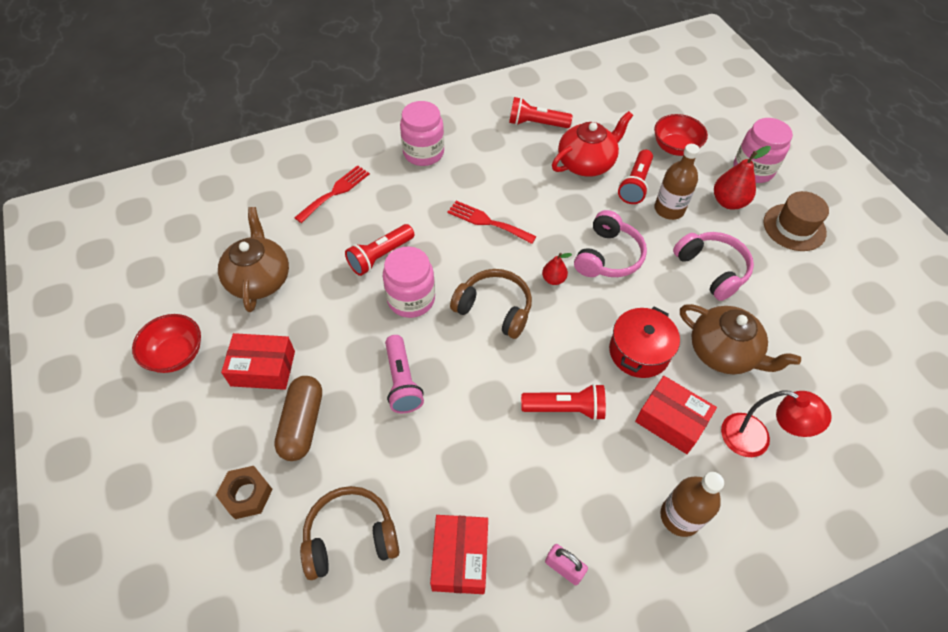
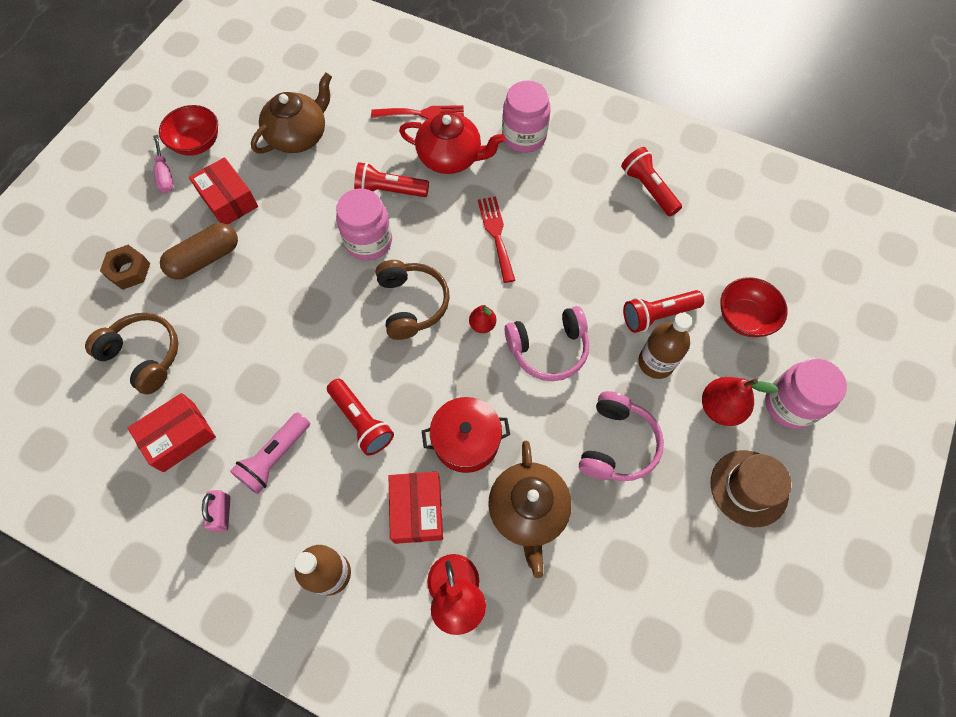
camera: 50 degrees right, 10 degrees up
(178, 400) = (165, 175): none -> pink screwdriver
(402, 381) = (290, 292): pink flashlight -> pink flashlight (275, 457)
(586, 163) = (642, 260): red teapot -> red teapot (450, 157)

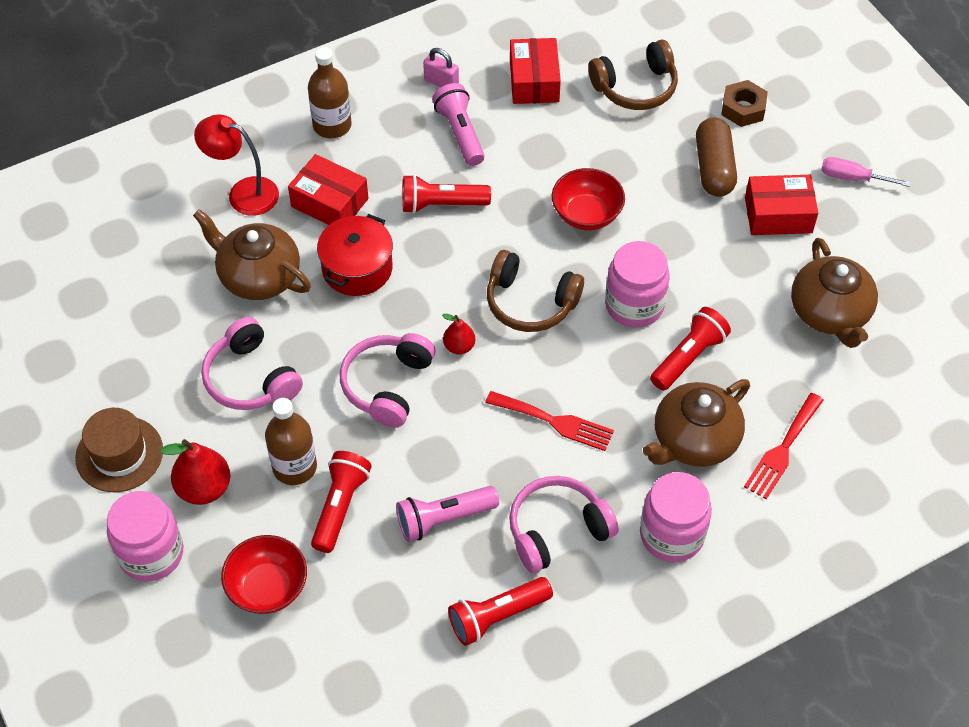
camera: 125 degrees right, 10 degrees down
(197, 143) = (881, 220): red bowl -> red bowl (586, 214)
(450, 157) = (694, 440): red teapot -> brown teapot
(569, 191) = (557, 530): none -> pink headphones
(614, 252) = (444, 519): none -> pink flashlight
(648, 189) = (497, 616): red flashlight -> red flashlight turned 150 degrees clockwise

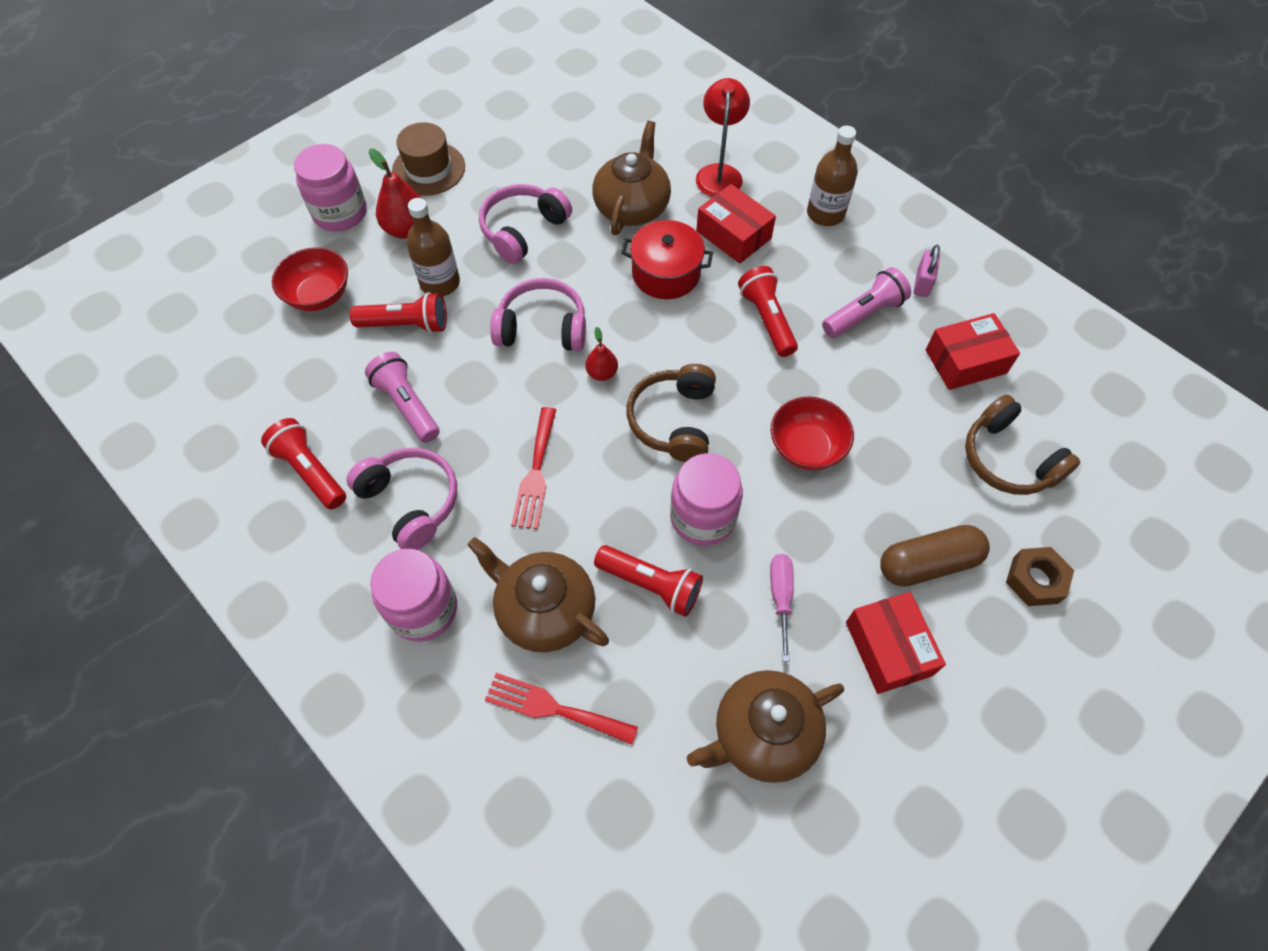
camera: 75 degrees right, 5 degrees up
(329, 203) = (733, 235): red box -> red box turned 60 degrees counterclockwise
(852, 178) = (986, 731): pink screwdriver -> pink screwdriver (781, 597)

